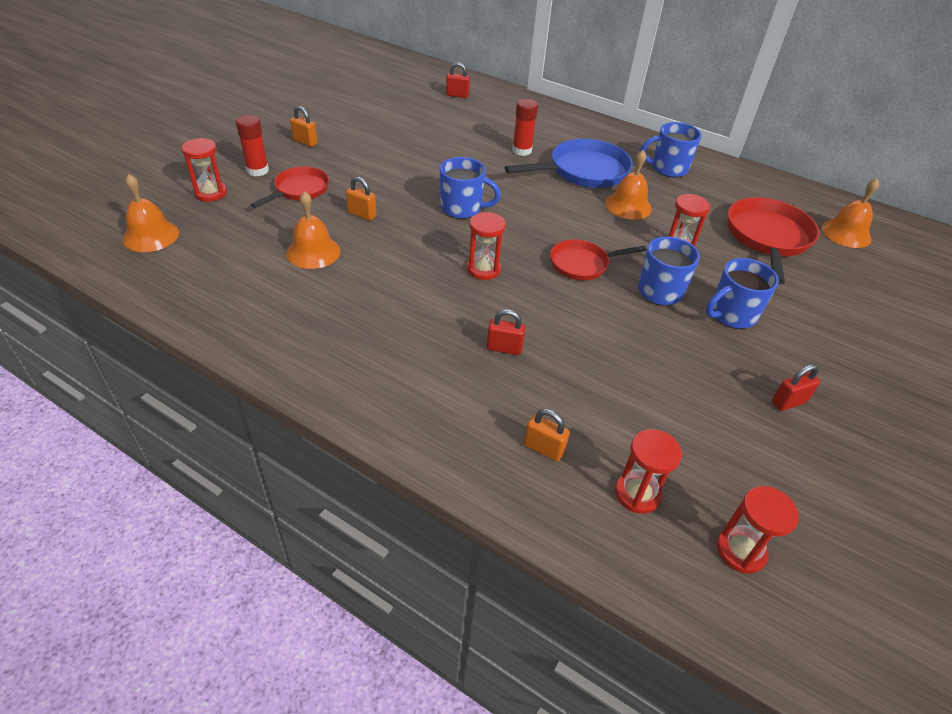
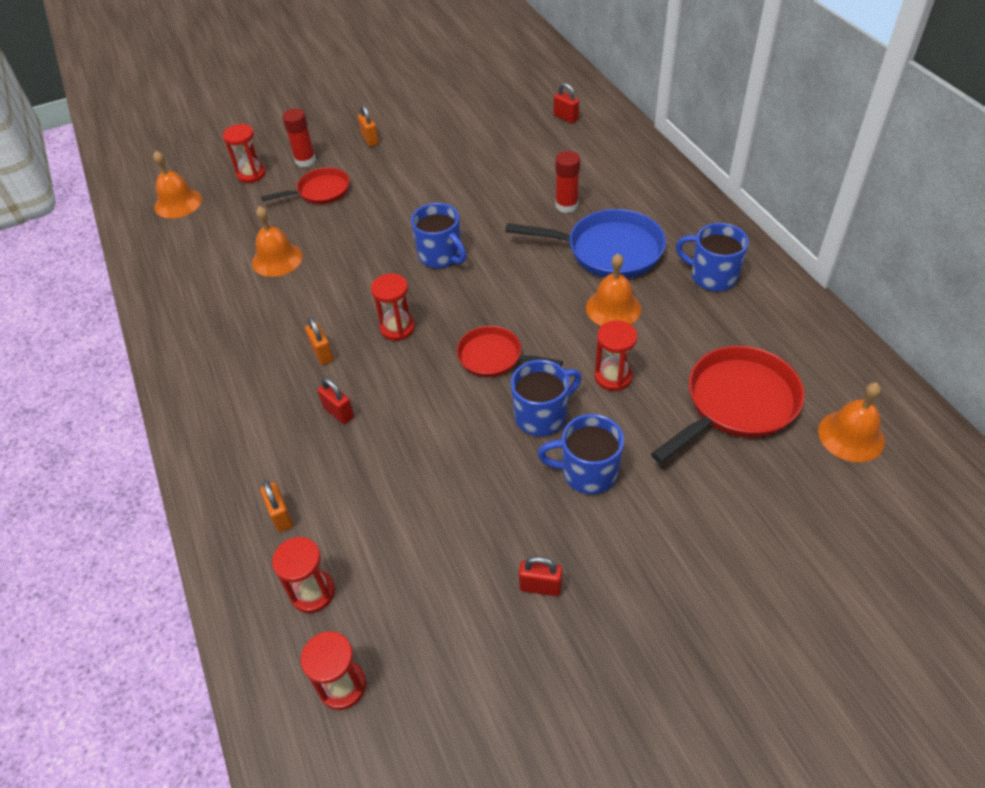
camera: 40 degrees right, 5 degrees up
(362, 214) = (348, 234): orange padlock -> orange padlock (322, 353)

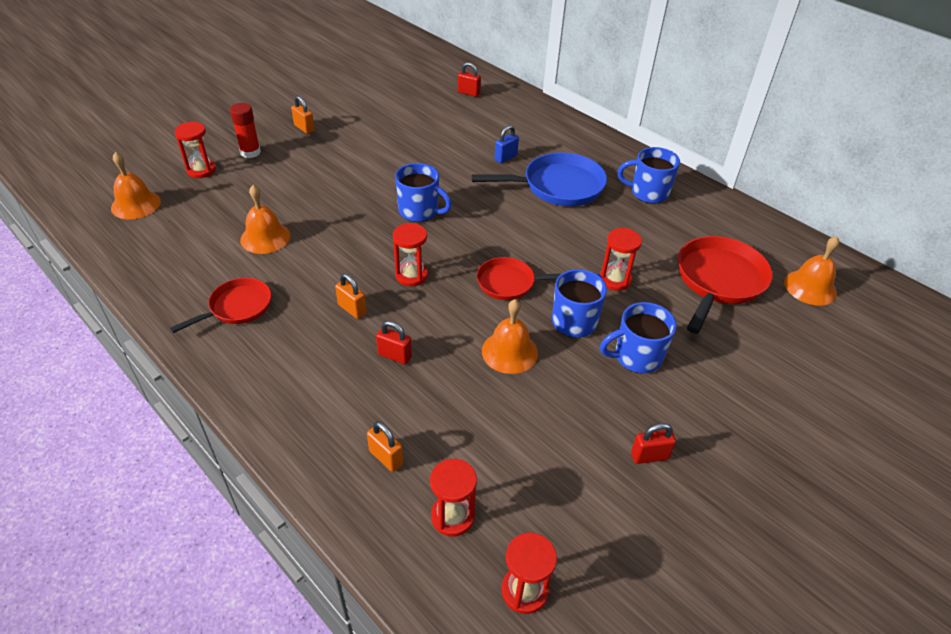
camera: 25 degrees left, 5 degrees down
(320, 191) = (279, 176): red pan -> red pan (237, 307)
(566, 205) = (505, 157): red glue stick -> blue padlock
(613, 308) = (586, 228): orange bell -> orange bell (509, 352)

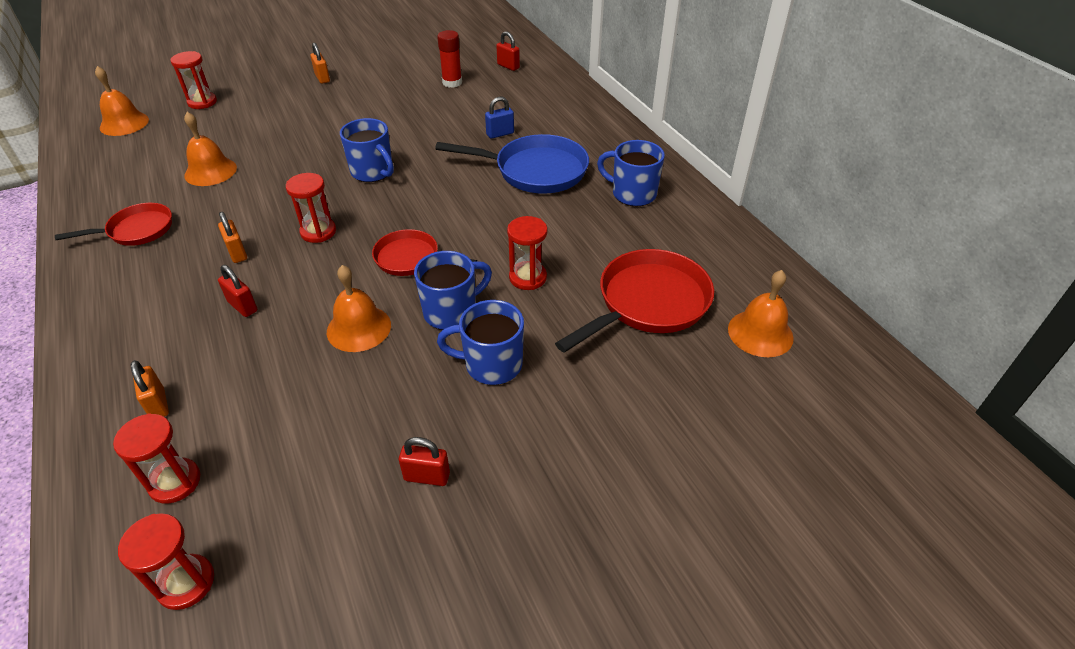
camera: 20 degrees right, 0 degrees up
(250, 152) = (257, 93): red glue stick -> red glue stick (452, 82)

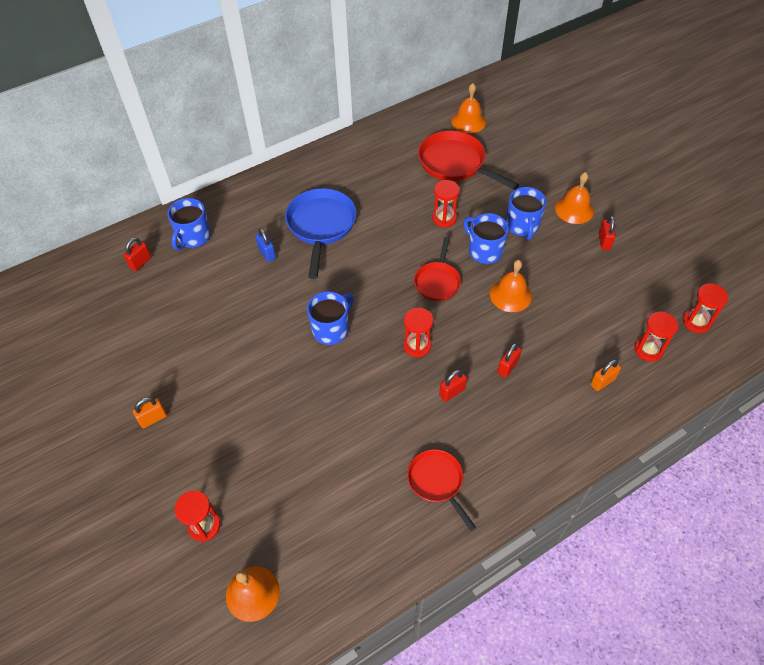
camera: 95 degrees left, 10 degrees up
(210, 171) = (341, 459): orange bell -> orange bell (574, 209)
(237, 253) = (452, 392): orange padlock -> red padlock
(452, 82) = (172, 301): red glue stick -> none
(632, 194) = (345, 172): blue mug -> blue mug (193, 237)

